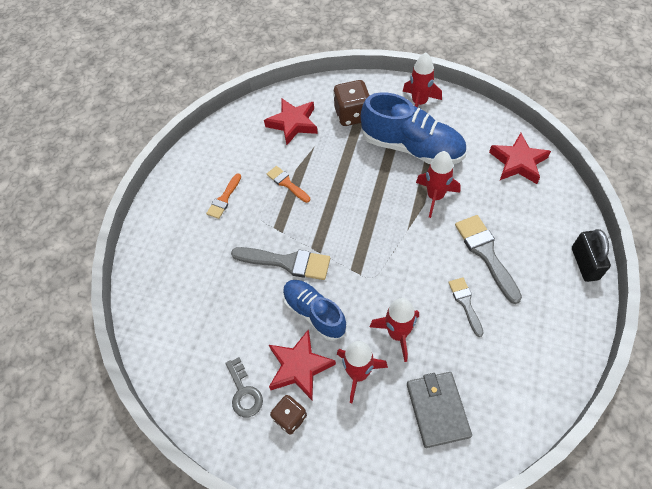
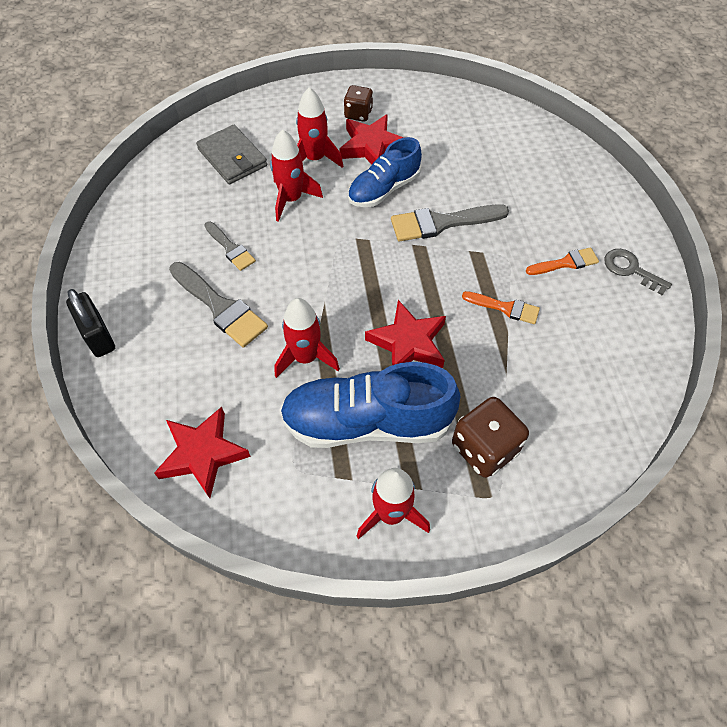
camera: 150 degrees right, 0 degrees up
(224, 199) = (565, 263): orange brush -> orange brush turned 75 degrees clockwise
(244, 392) = (408, 116): grey key -> grey key (630, 270)
(293, 123) = (561, 399): red star -> red star (408, 343)
(314, 313) = (383, 189): blue shoe -> blue shoe turned 120 degrees clockwise

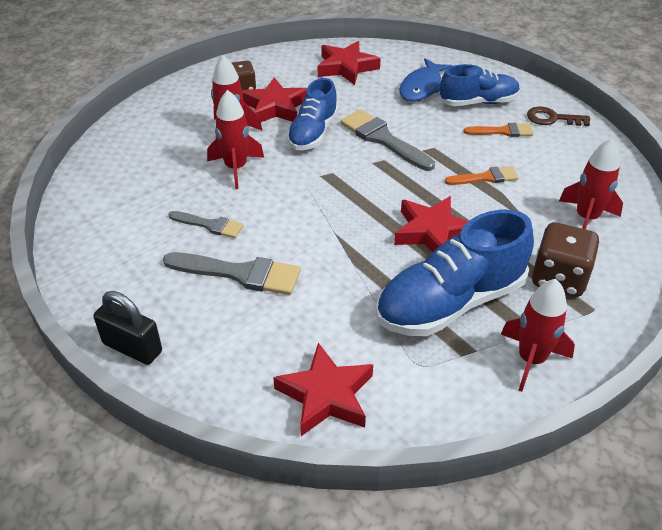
camera: 30 degrees left, 15 degrees down
(232, 158) = (150, 157): grey wallet -> none
(305, 357) = (354, 279): red rocket -> red rocket (586, 218)
(442, 223) = (383, 139): grey brush -> grey brush turned 90 degrees clockwise
(470, 126) = (346, 67): none -> red star
(526, 178) = (422, 87): none -> blue fish
(565, 263) = (502, 131): orange brush -> orange brush turned 45 degrees clockwise
(569, 218) = (478, 102): none -> blue shoe
(630, 270) = (552, 118): grey key -> brown key

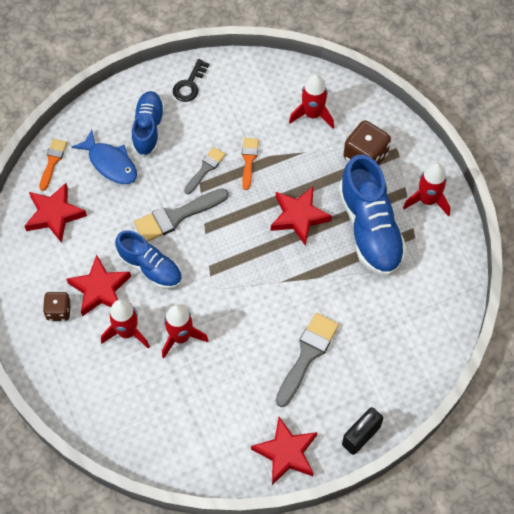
camera: 75 degrees left, 20 degrees up
(209, 225) = (247, 368): grey brush -> grey brush (205, 169)
(326, 395) = (428, 323): red star -> red star (286, 453)
(502, 131) = (195, 126): orange brush -> orange brush (52, 162)
(552, 118) = (189, 85): brown key -> black key

